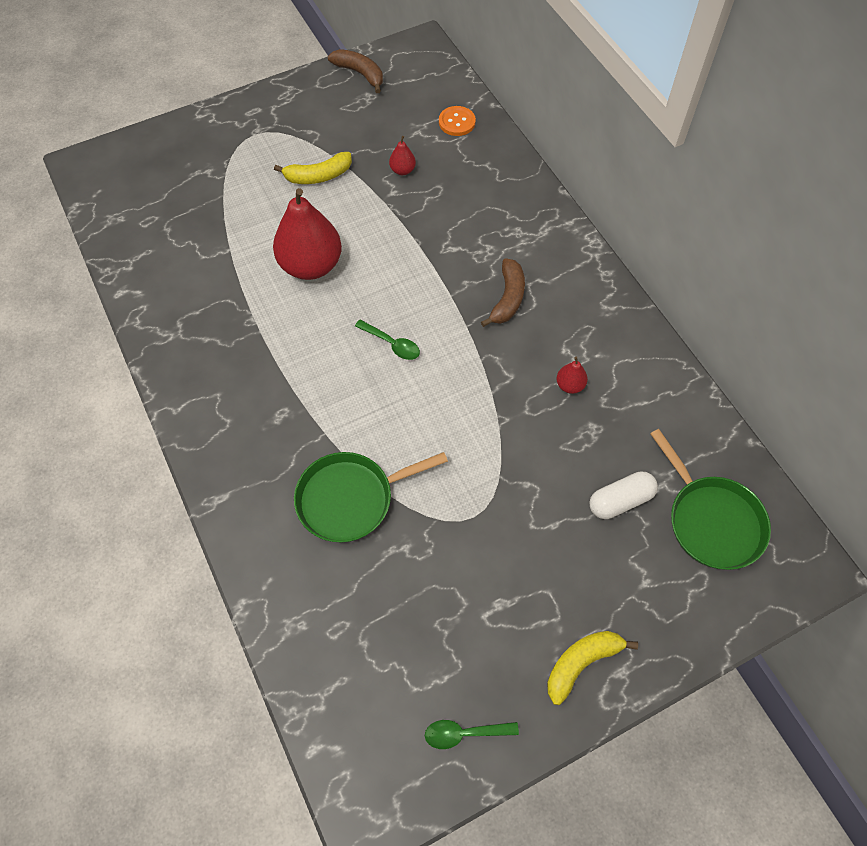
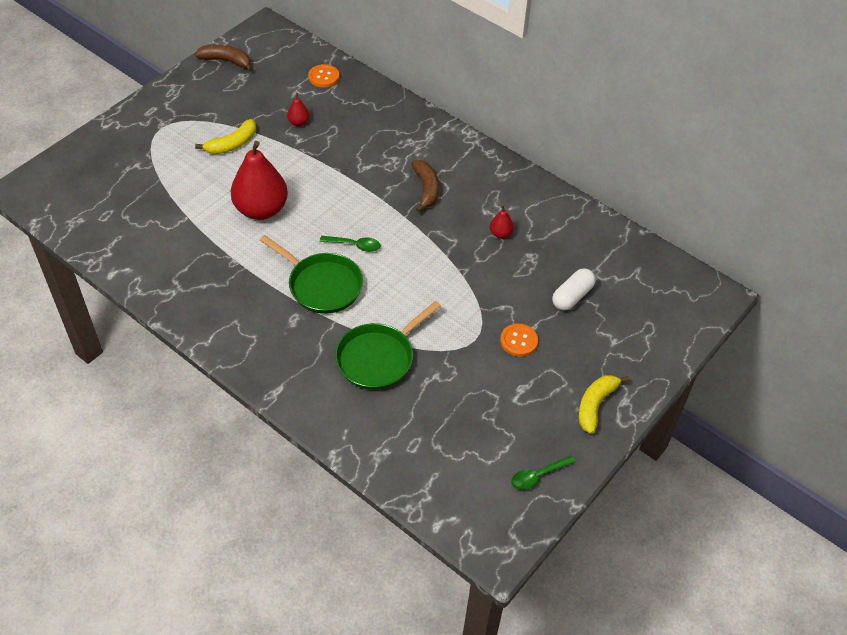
camera: 25 degrees left, 10 degrees down
(526, 538) = (518, 341): none -> orange button
(711, 521) = (639, 289): green pan -> green pan (322, 285)

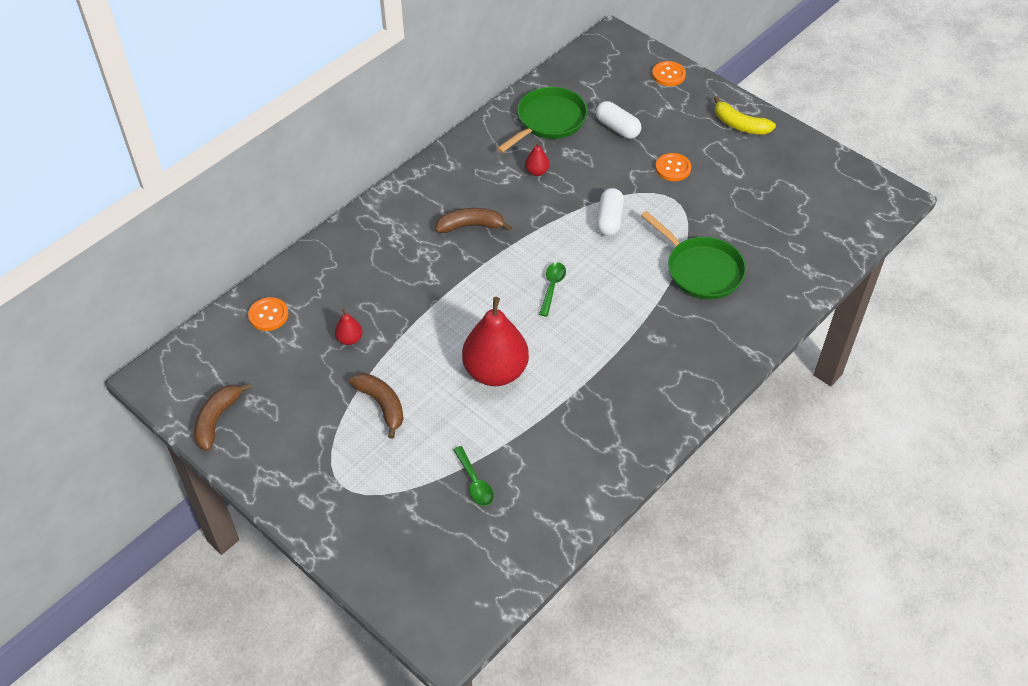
camera: 85 degrees left, 0 degrees up
(232, 144) = (381, 405): yellow banana -> brown banana
(322, 285) = (609, 314): green pan -> green pan (548, 121)
(441, 287) = (609, 220): none -> white capsule
(537, 476) = (817, 167): green spoon -> green spoon (474, 482)
(666, 343) = (668, 75): none -> orange button

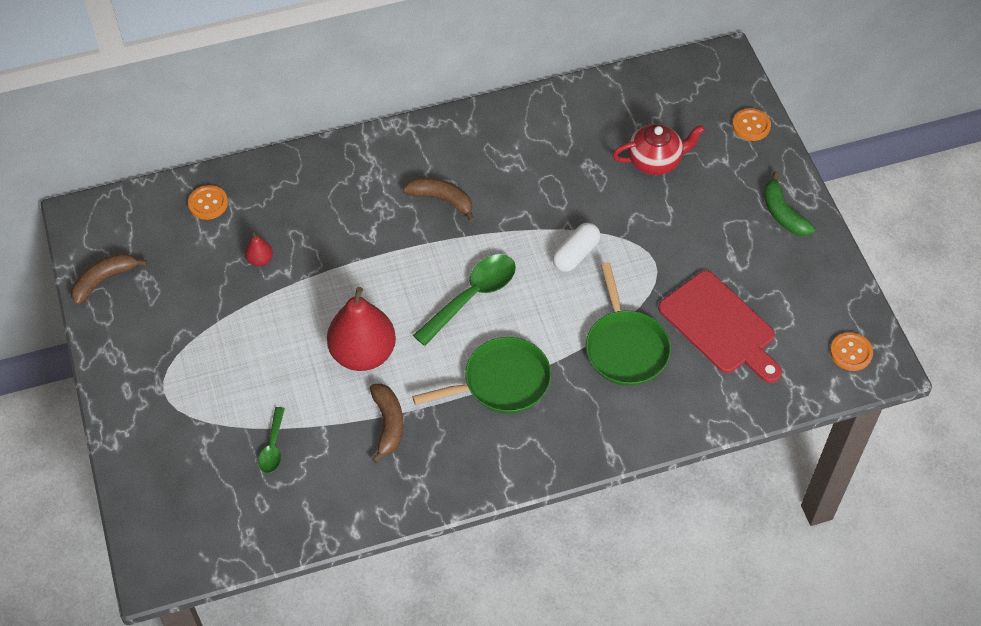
camera: 30 degrees right, 5 degrees up
(381, 405) = (245, 335): brown banana -> brown banana (388, 424)
(537, 171) = (543, 172): red pear -> none
(548, 121) = (593, 123): green pan -> green pan (501, 382)
(552, 287) = (472, 296): green spoon -> green spoon, size x1.83
(617, 128) = (655, 161): white capsule -> red teapot
(673, 168) = (678, 229): orange button -> orange button (851, 352)
(740, 125) = (783, 213): yellow banana -> green banana
(758, 223) = (720, 326): none -> red cutting board

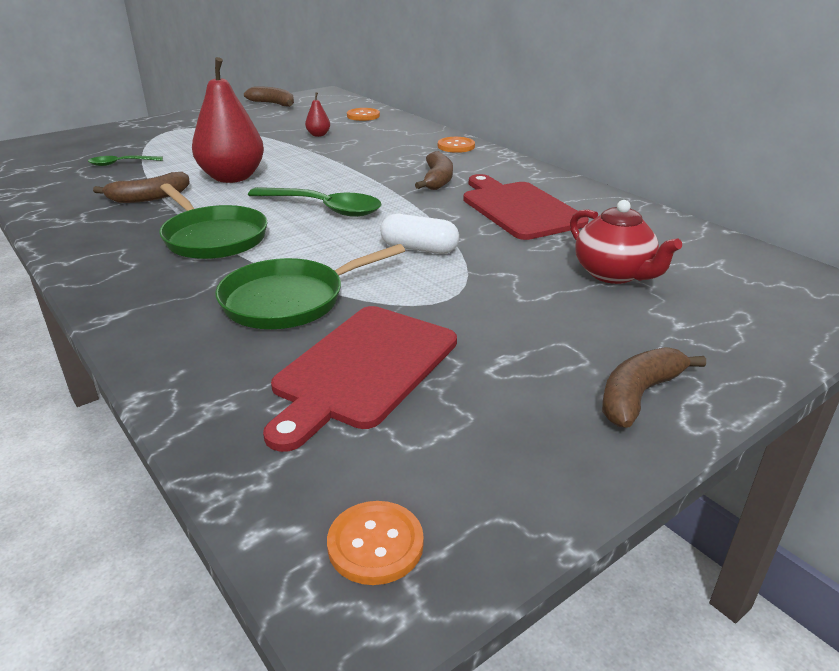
camera: 70 degrees right, 25 degrees down
(528, 167) = (519, 208): none -> red cutting board
(751, 125) = (773, 336): orange button -> orange button (456, 146)
(783, 213) = (638, 395): green banana -> brown banana

